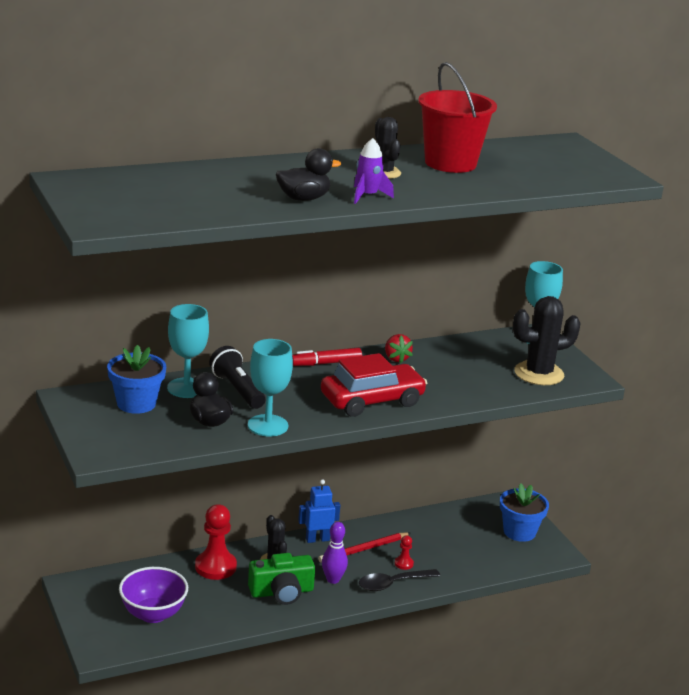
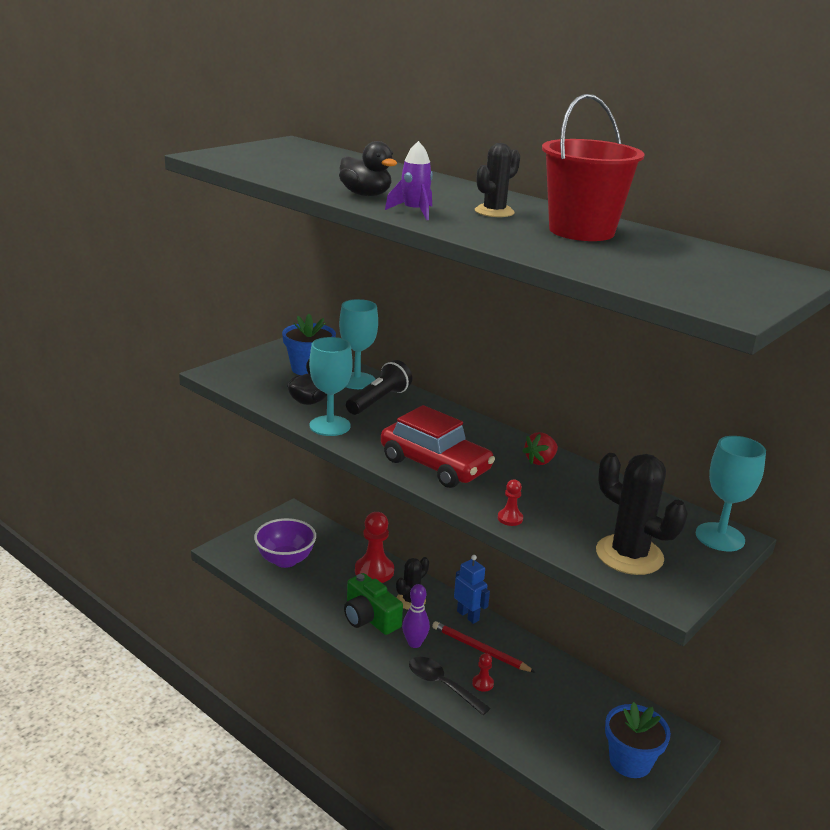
camera: 65 degrees right, 0 degrees up
(326, 363) = (480, 428): red marker -> none
(469, 397) = (510, 518): none -> red pawn

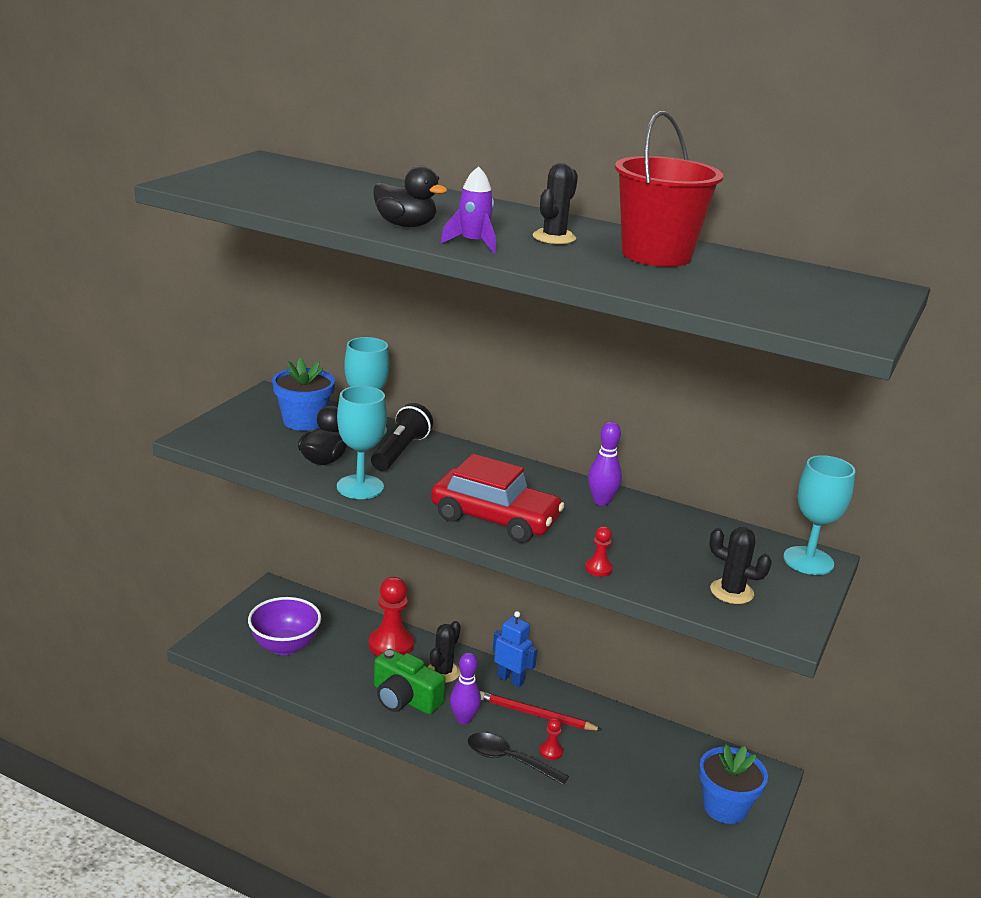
camera: 15 degrees left, 0 degrees up
(540, 461) = (601, 501): red strawberry -> purple bowling pin
(629, 555) = (731, 592): black cactus -> black cactus, size x0.62

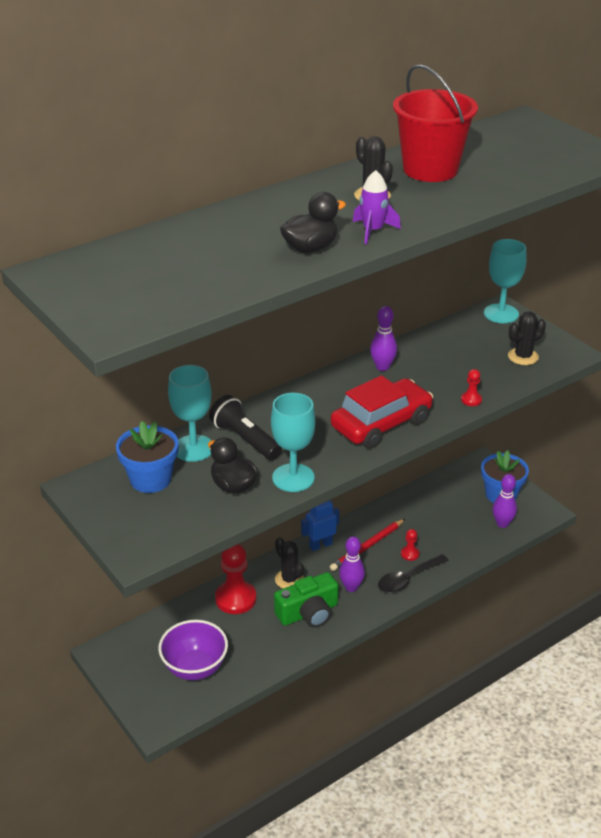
camera: 60 degrees left, 10 degrees up
(671, 821) = (502, 523): none -> purple bowling pin

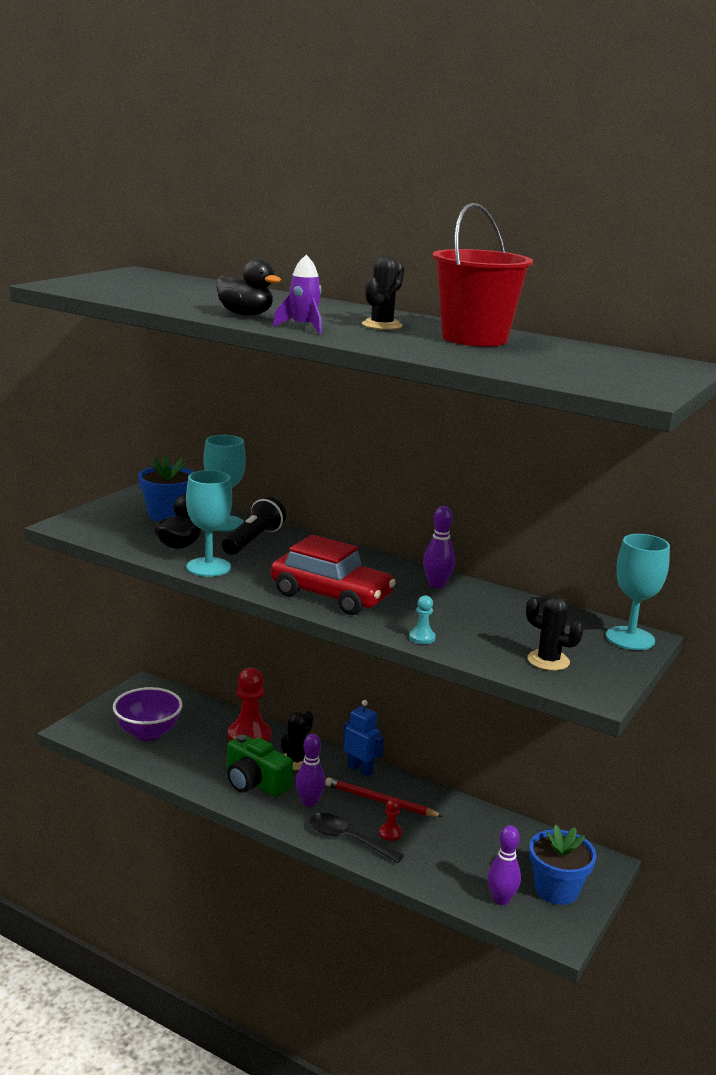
camera: 65 degrees right, 15 degrees down
(471, 400) = (422, 638): red pawn -> turquoise pawn

